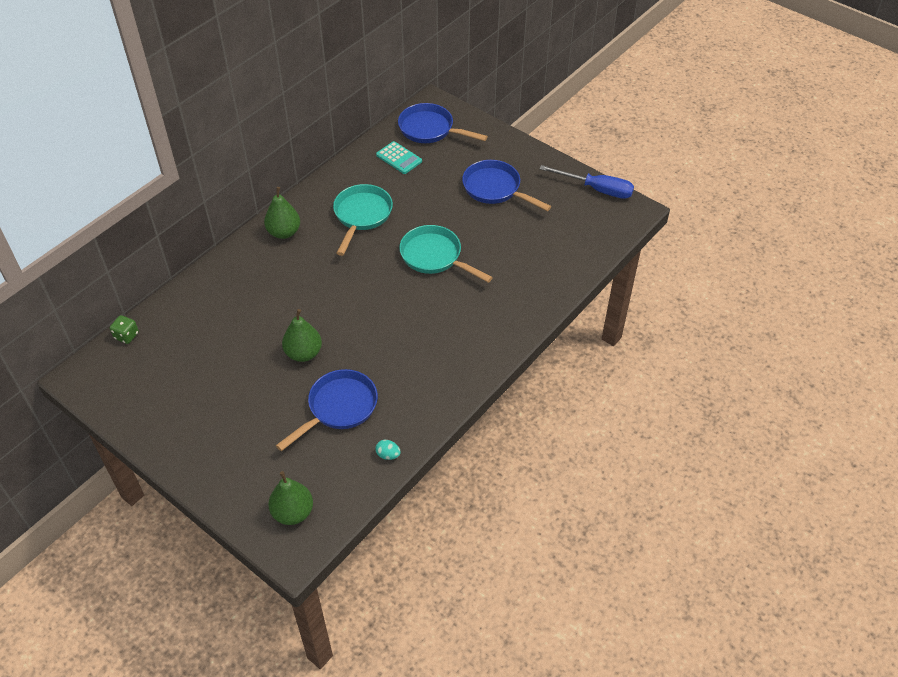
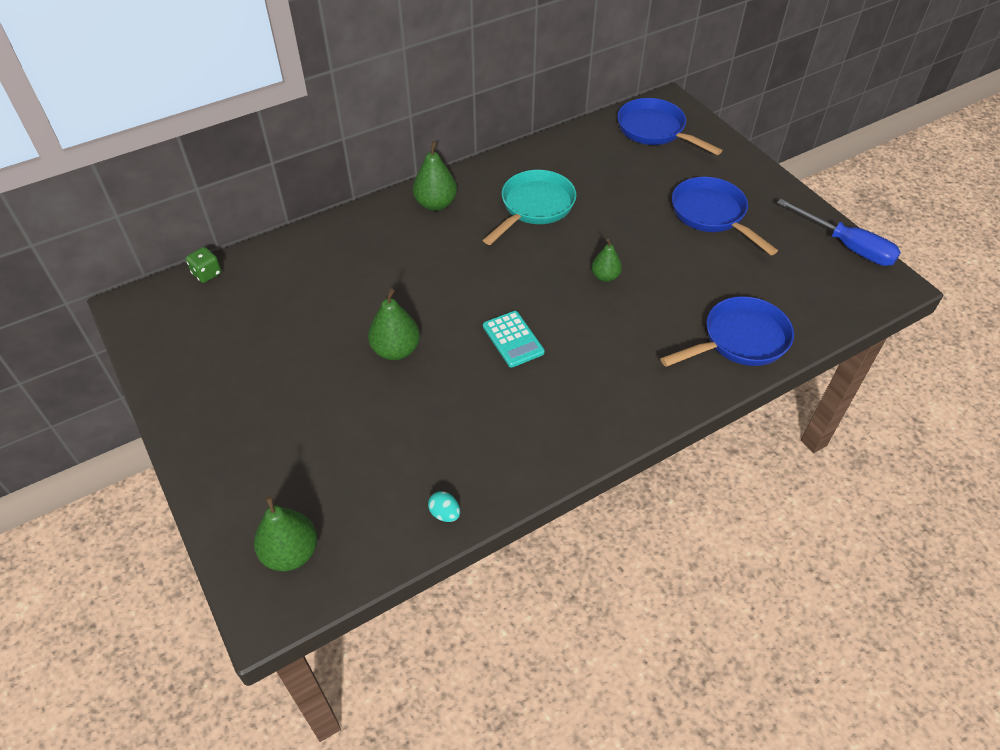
camera: 20 degrees right, 0 degrees up
(339, 408) = (408, 431): blue pan -> blue pan (739, 340)
(399, 158) = (605, 154): turquoise calculator -> turquoise calculator (513, 339)
(435, 257) = (605, 276): turquoise pan -> green pear

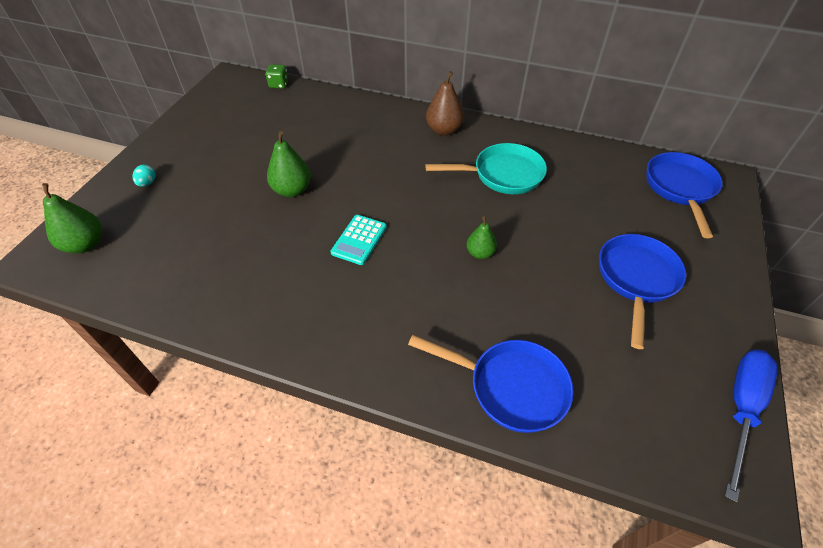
camera: 50 degrees right, 0 degrees up
(436, 204) = (444, 130): green pear -> brown pear
(445, 513) = (165, 299): turquoise egg -> turquoise egg (147, 183)
(846, 246) = (741, 409): blue screwdriver -> blue screwdriver turned 150 degrees counterclockwise

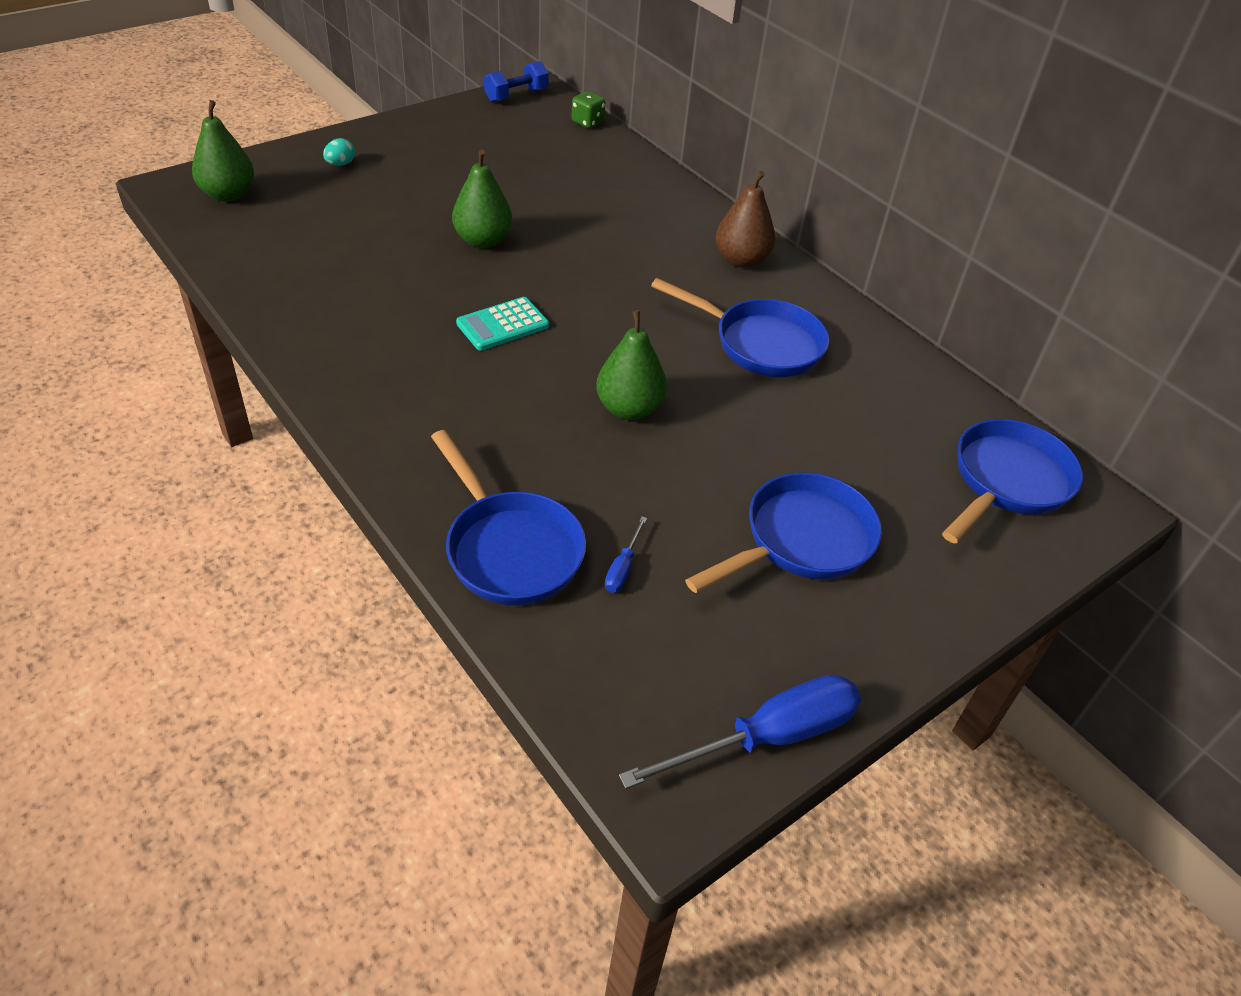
camera: 30 degrees right, 5 degrees down
(219, 86) = (516, 96): none -> blue dumbbell
(480, 253) = (629, 409): green pear -> green pear, size x1.57
(502, 175) = (760, 343): turquoise pan -> blue pan
(577, 356) = (623, 567): none -> blue screwdriver

